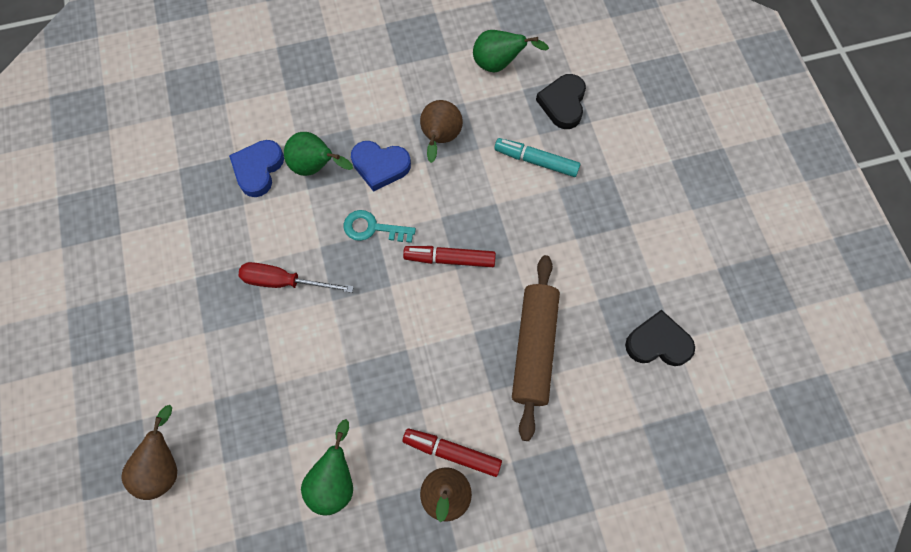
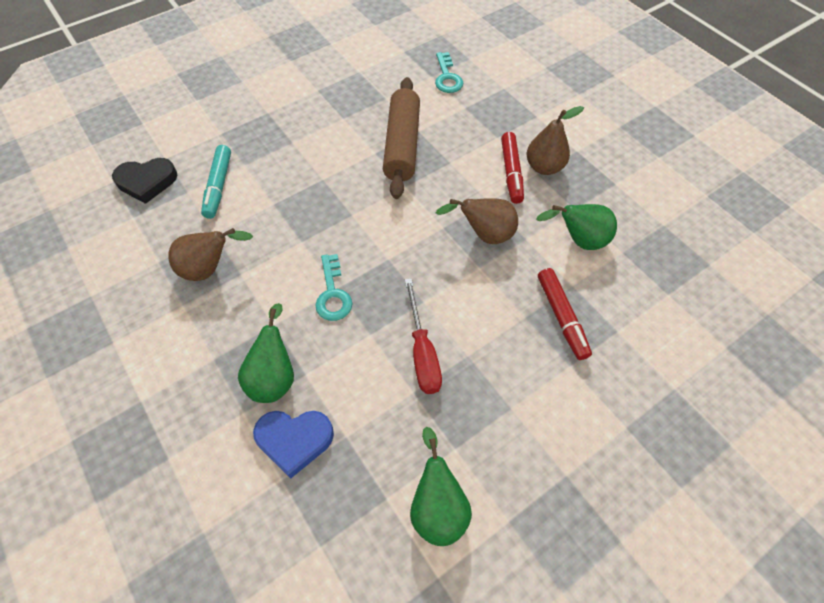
camera: 110 degrees left, 10 degrees down
(163, 466) = (653, 382): brown pear -> brown pear (484, 235)
(380, 166) = (257, 312): blue heart -> none
(450, 259) = (343, 221): red marker -> red marker (561, 316)
(499, 64) = (102, 244): green pear -> green pear (437, 506)
(534, 348) = (402, 145): brown rolling pin -> brown rolling pin turned 75 degrees counterclockwise
(635, 444) = (447, 77): none -> turquoise key
(658, 343) = (365, 80): black heart -> none

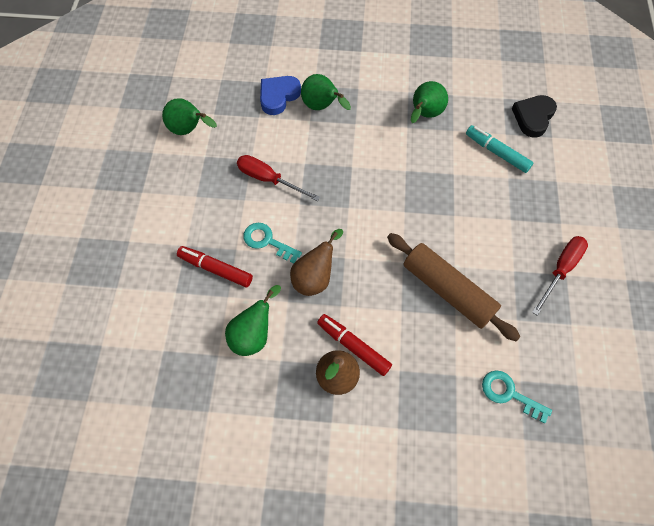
camera: 130 degrees right, 5 degrees up
(210, 269) = (424, 115): brown pear -> green pear
(316, 94) = (560, 270): none -> red screwdriver
(333, 294) = (349, 162): turquoise key -> turquoise key (267, 241)

